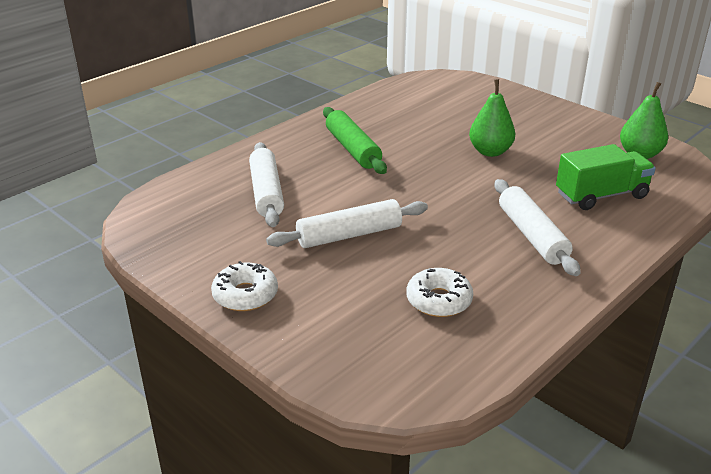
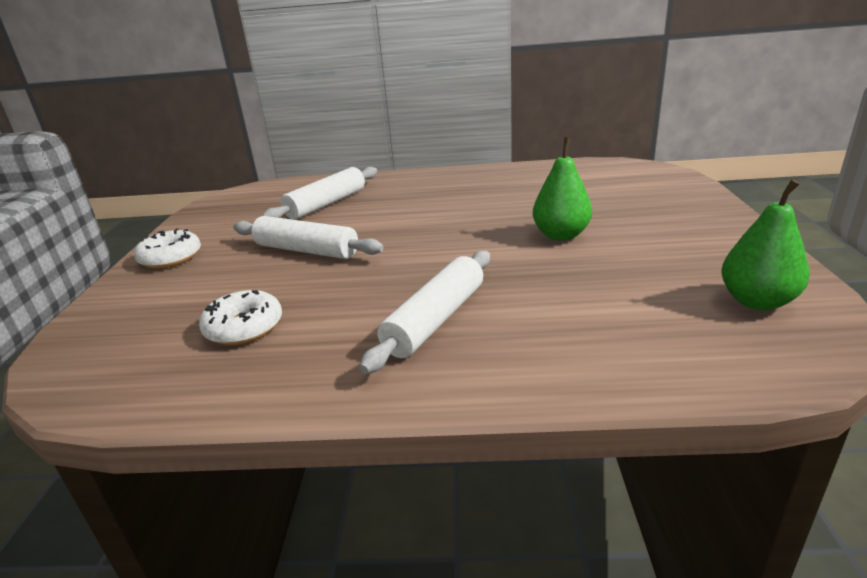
camera: 50 degrees right, 5 degrees down
(353, 149) = (446, 196): green rolling pin -> none
(601, 195) = (600, 320): green truck -> none

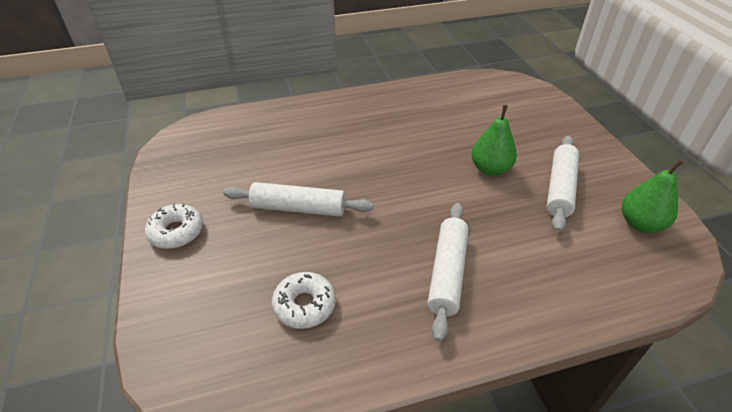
camera: 20 degrees left, 15 degrees up
(326, 204) = (278, 146): white rolling pin -> white rolling pin (559, 188)

